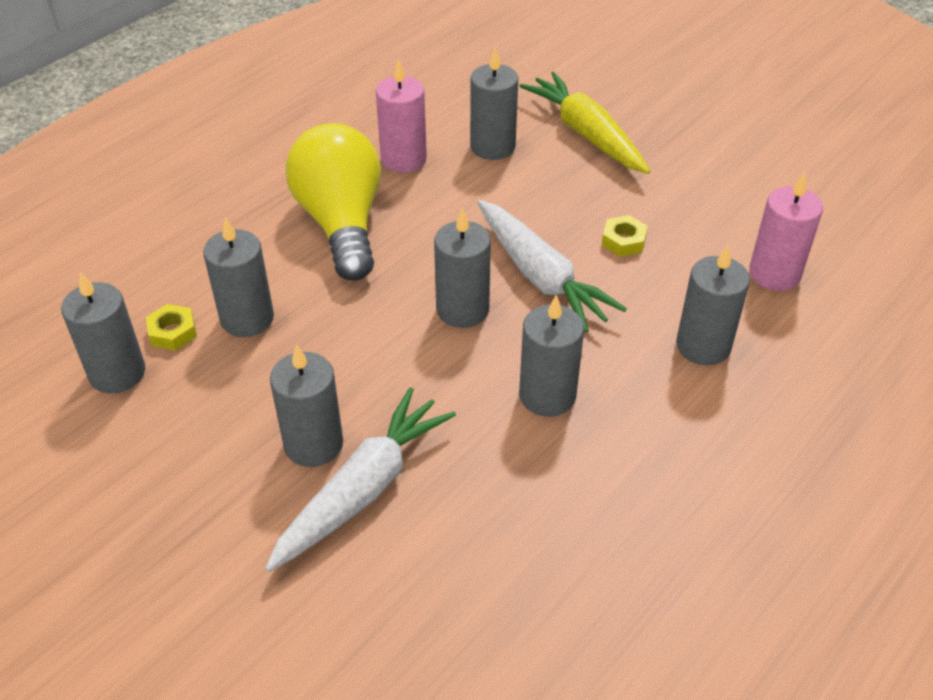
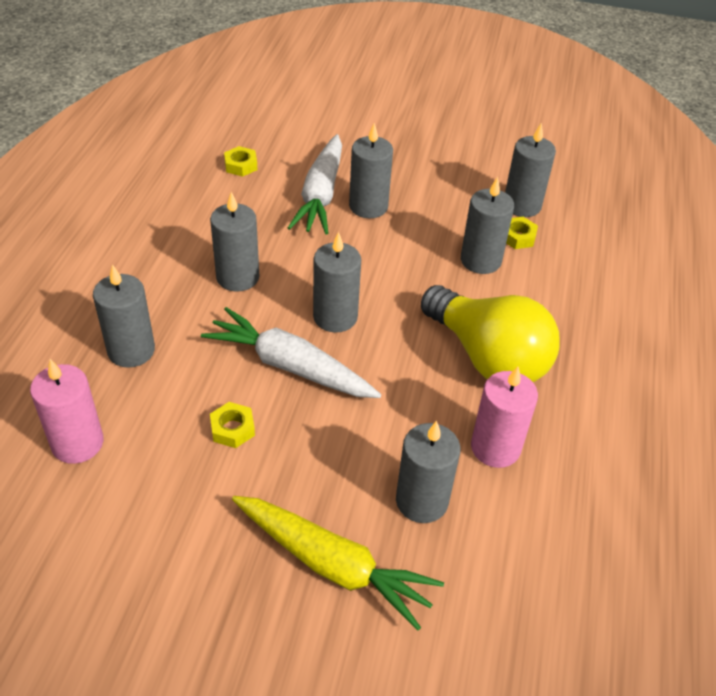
camera: 150 degrees right, 0 degrees up
(448, 598) = (241, 165): none -> yellow nut

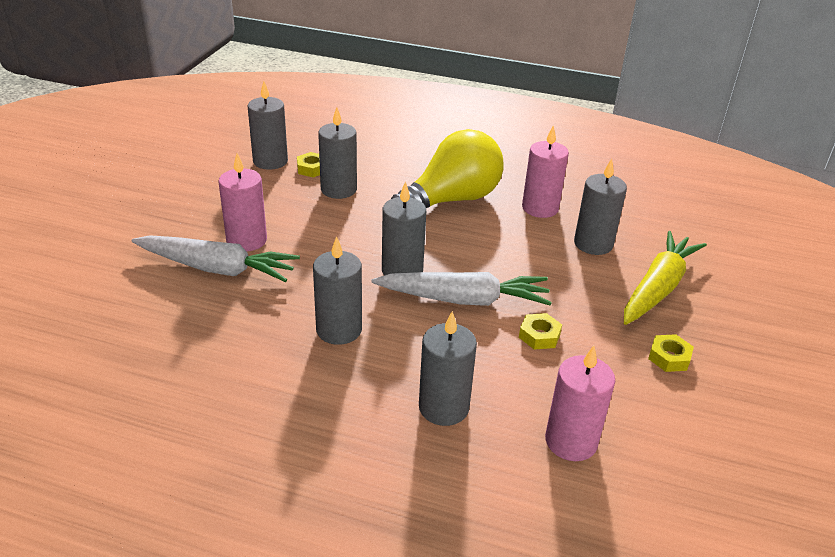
camera: 85 degrees left, 10 degrees down
(241, 165) = (139, 324): yellow nut -> yellow nut (669, 357)
(290, 366) = (463, 299): white carrot -> white carrot turned 120 degrees counterclockwise
(368, 206) = (246, 240): grey candle -> pink candle

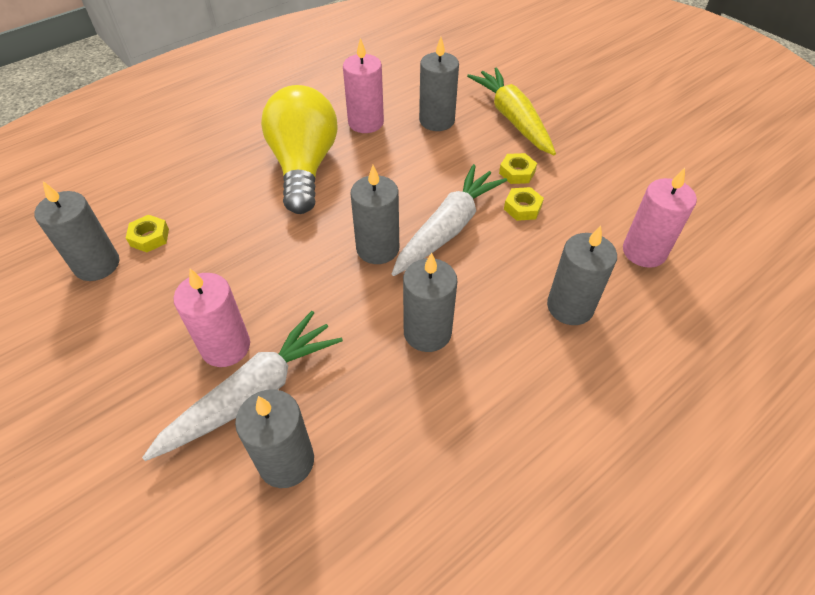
camera: 55 degrees left, 15 degrees up
(338, 189) = (209, 234): grey candle -> grey candle (286, 461)
(669, 357) = (588, 156): yellow nut -> yellow nut (517, 172)

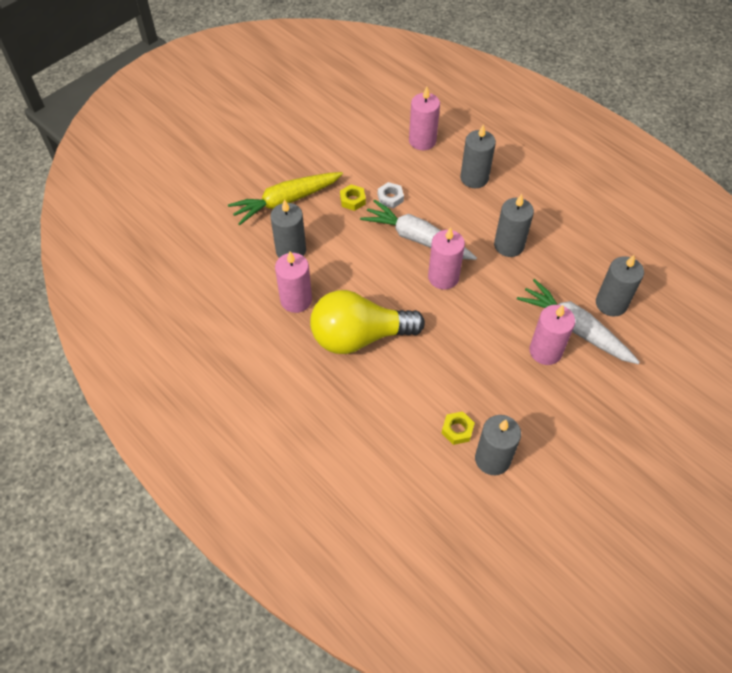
camera: 95 degrees left, 5 degrees up
(377, 248) = (443, 277): grey candle -> pink candle
(522, 208) = (390, 198): yellow nut -> white nut

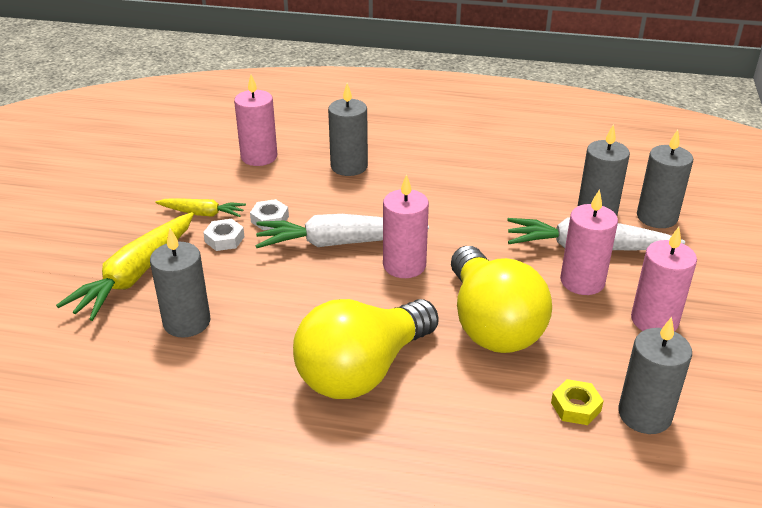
camera: 35 degrees left, 20 degrees down
(296, 300) = (241, 372): pink candle -> pink candle (654, 320)
(352, 200) = (224, 239): yellow nut -> white nut
(354, 172) = (202, 213): none -> yellow carrot
(459, 348) = (491, 324): none -> yellow light bulb
(509, 245) = (445, 207): grey candle -> grey candle (656, 217)

